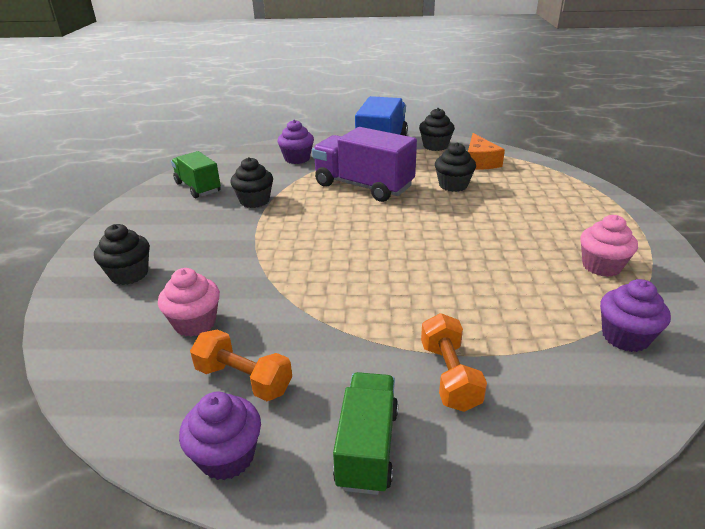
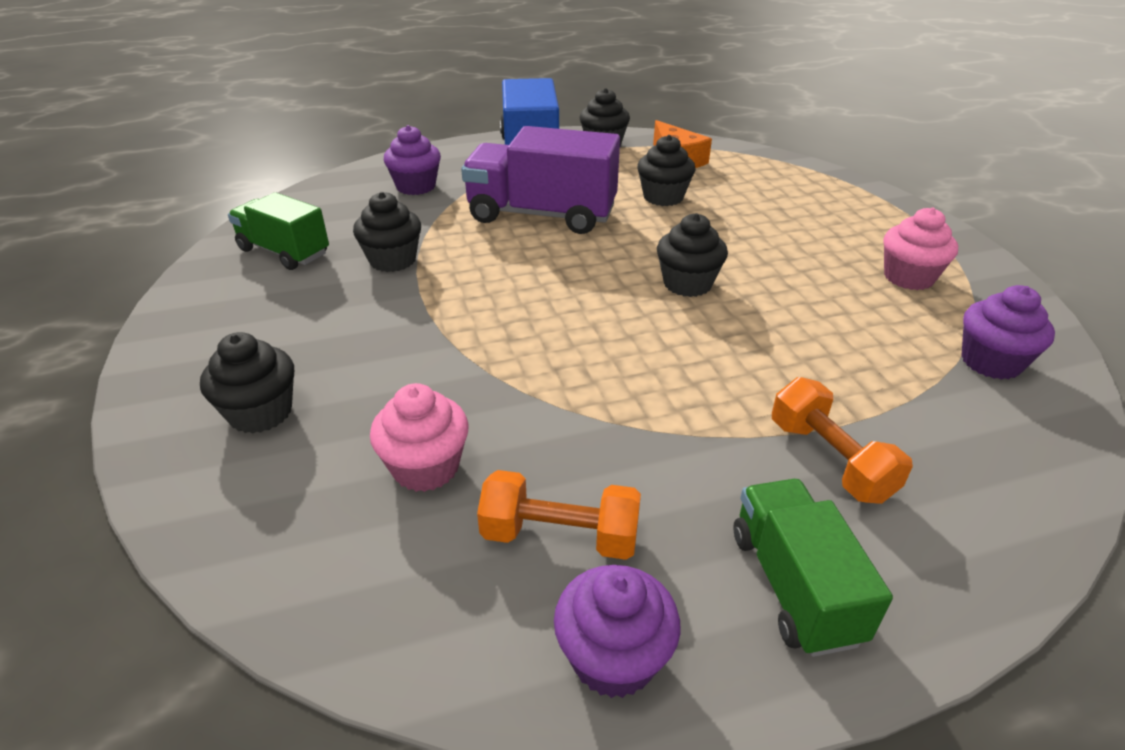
camera: 20 degrees left, 5 degrees up
(430, 244) = (687, 284): none -> black cupcake

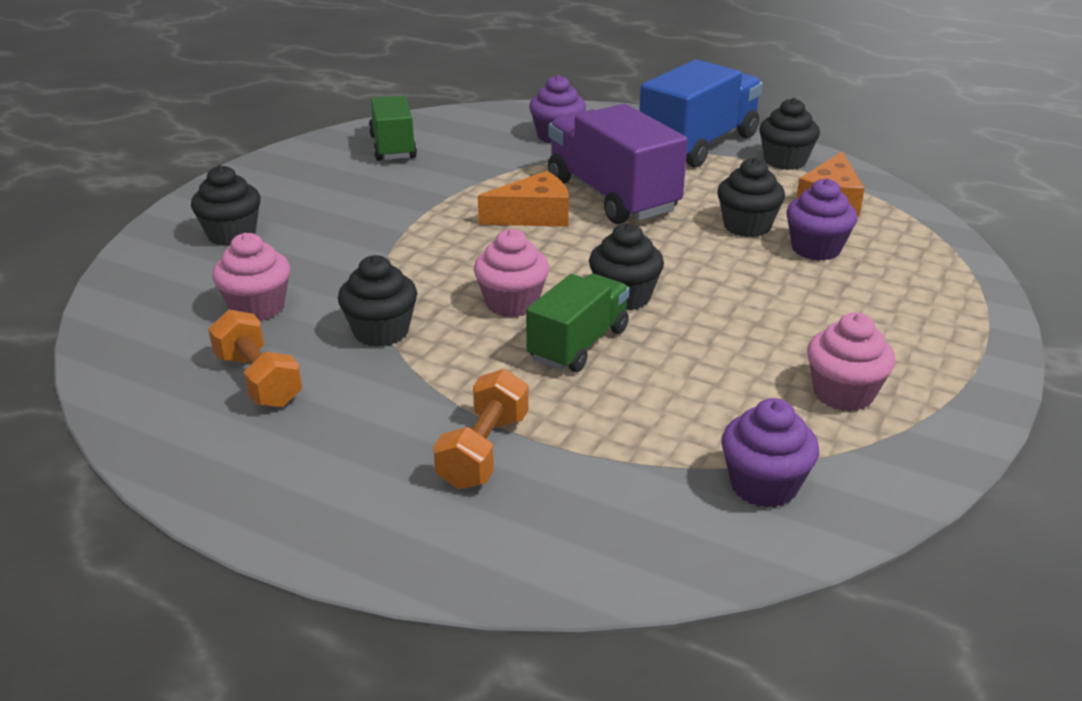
camera: 45 degrees right, 5 degrees down
(392, 260) = (447, 182): black cupcake -> black cupcake (381, 332)
(514, 255) = (534, 216): none -> orange cheese
(613, 658) = (183, 444): purple cupcake -> purple cupcake (816, 249)
(627, 332) = (512, 303): none -> pink cupcake
(794, 586) = (324, 485): green truck -> green truck (578, 344)

